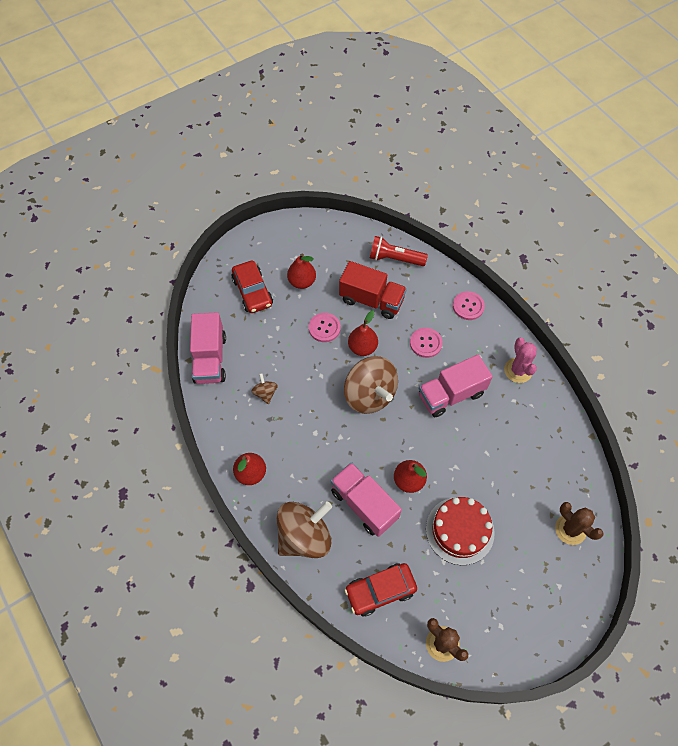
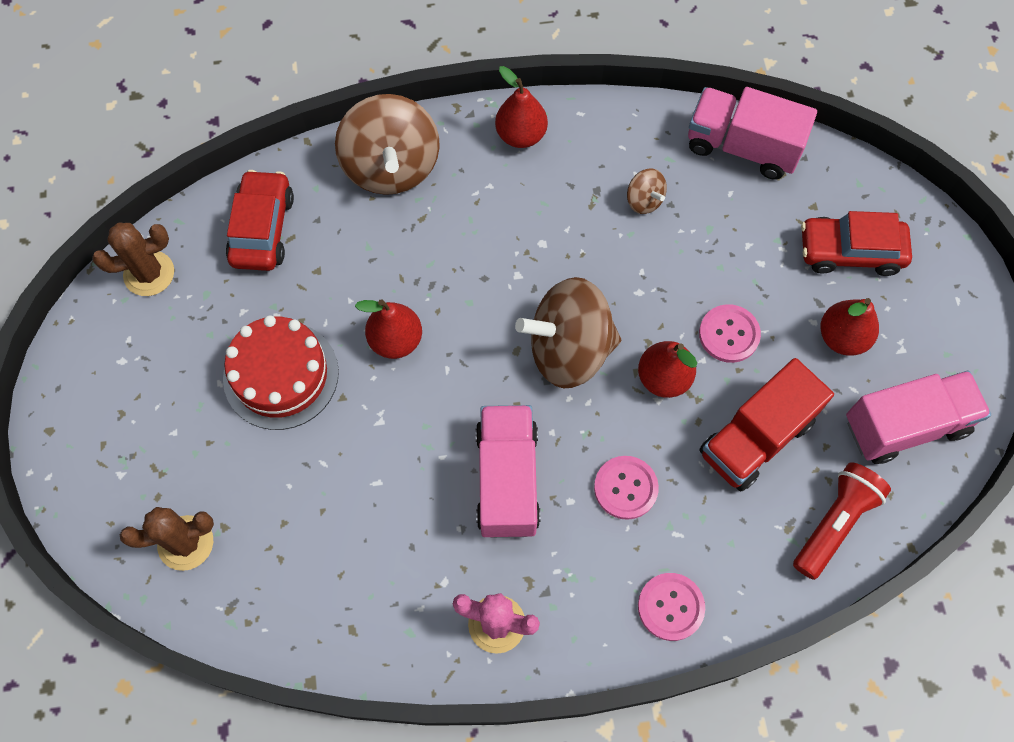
camera: 115 degrees right, 5 degrees up
(265, 393) = (644, 200): brown spinning top -> brown spinning top turned 45 degrees clockwise
(364, 504) = (394, 262): pink truck -> pink truck (905, 425)

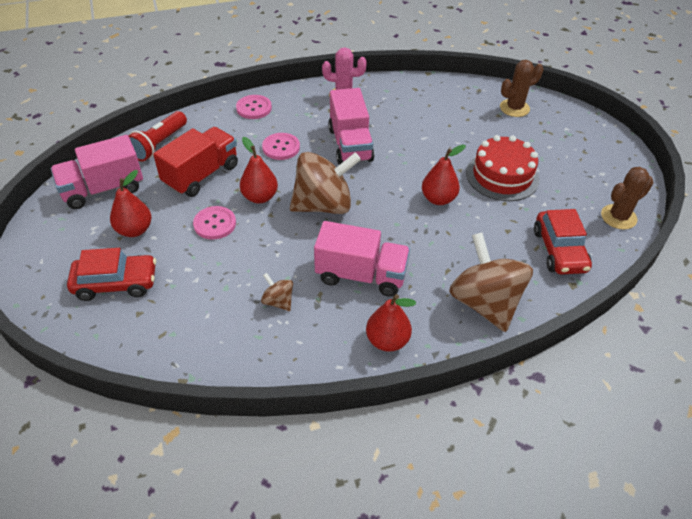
camera: 170 degrees right, 20 degrees down
(742, 147) = (194, 353): pink truck -> pink truck (361, 275)

